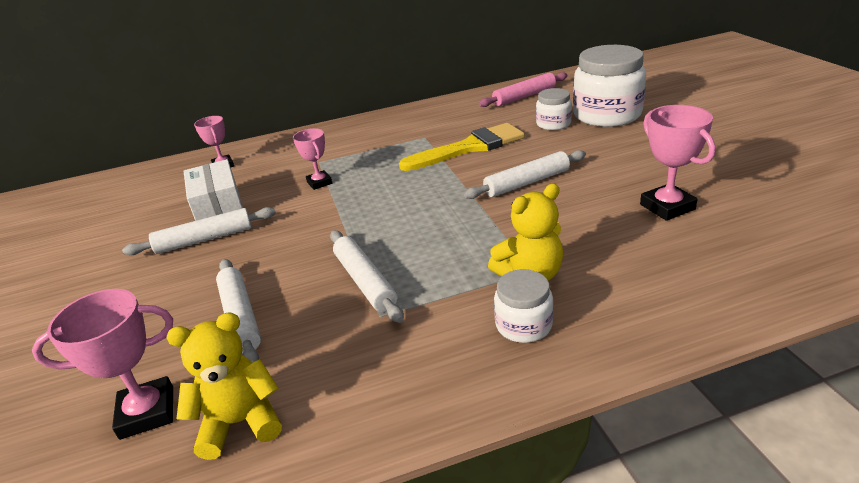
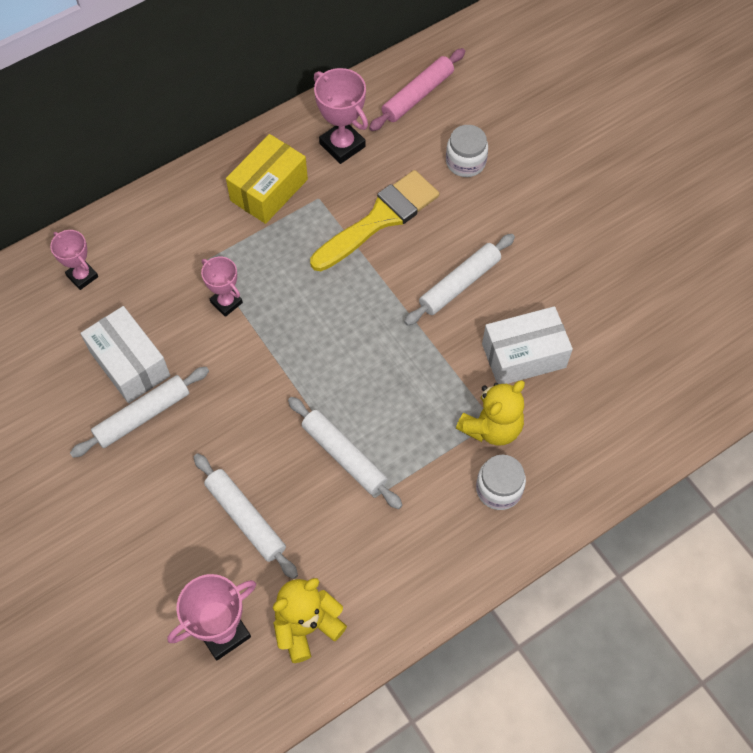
camera: 20 degrees left, 30 degrees up
(388, 133) = (269, 190): none -> yellow box
(579, 228) = (523, 356): none -> white box
(607, 115) = (523, 139): white jar -> none
(667, 207) = (599, 314): pink trophy -> pink trophy (342, 145)

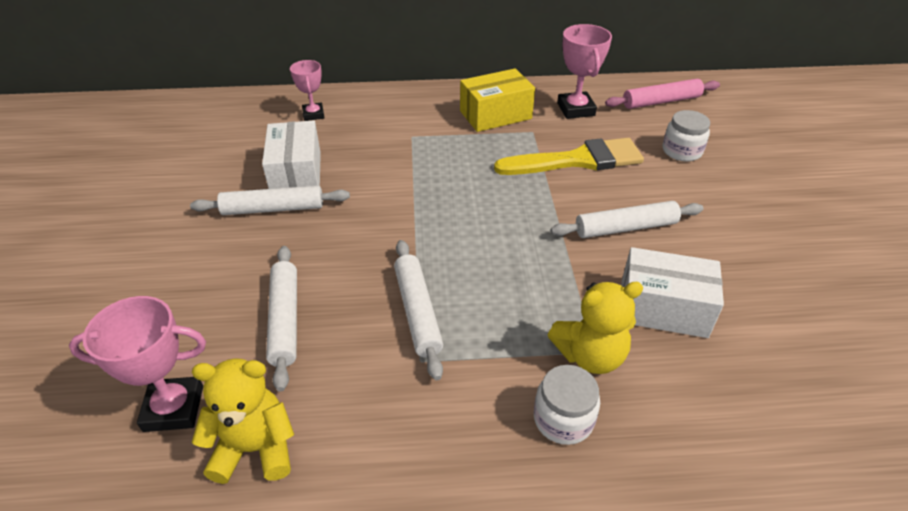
camera: 30 degrees right, 20 degrees down
(226, 302) = (405, 165): pink trophy -> none

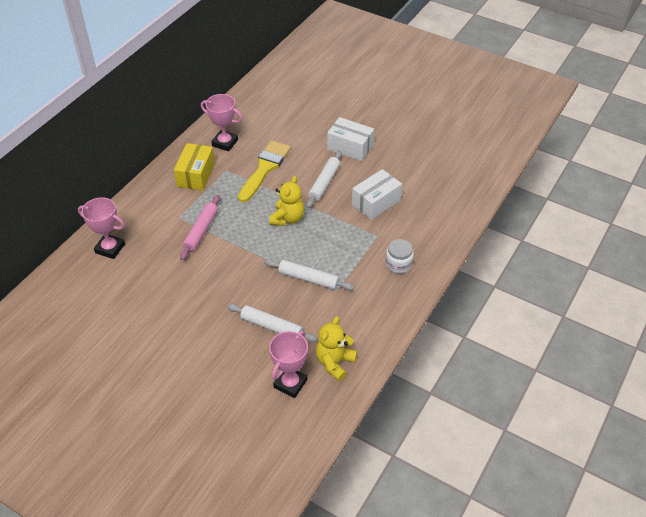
camera: 55 degrees left, 5 degrees up
(273, 209) = (184, 301): white rolling pin -> none
(296, 174) = (162, 279): white box -> white box (350, 147)
(313, 114) = (110, 248): pink trophy -> pink trophy, size x1.54
(590, 355) = (378, 238): yellow teddy bear -> yellow teddy bear (287, 218)
(661, 101) = (252, 109): pink rolling pin -> pink rolling pin (201, 231)
(681, 151) = (295, 130): white jar -> none

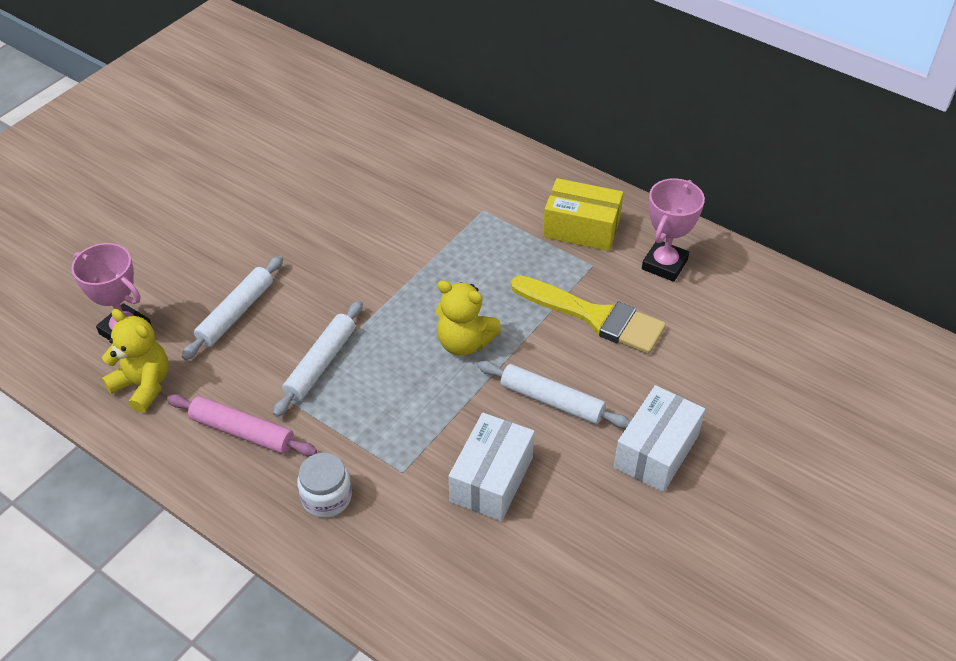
camera: 95 degrees right, 0 degrees up
(110, 248) = (429, 143): pink trophy -> none
(201, 231) = (450, 235): pink rolling pin -> pink rolling pin (242, 432)
(376, 202) = (491, 479): white box -> white box turned 60 degrees clockwise

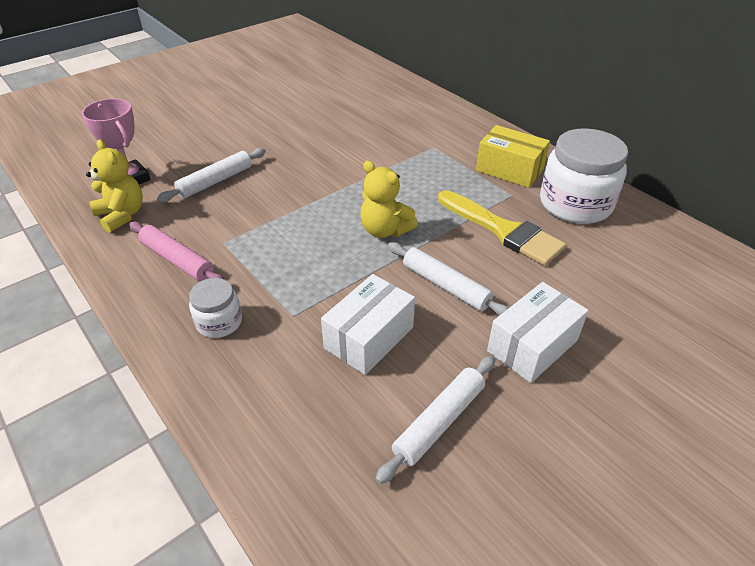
camera: 15 degrees right, 5 degrees down
(321, 363) = (263, 224): white rolling pin -> white rolling pin (439, 421)
(664, 264) = (575, 204): pink trophy -> white jar

